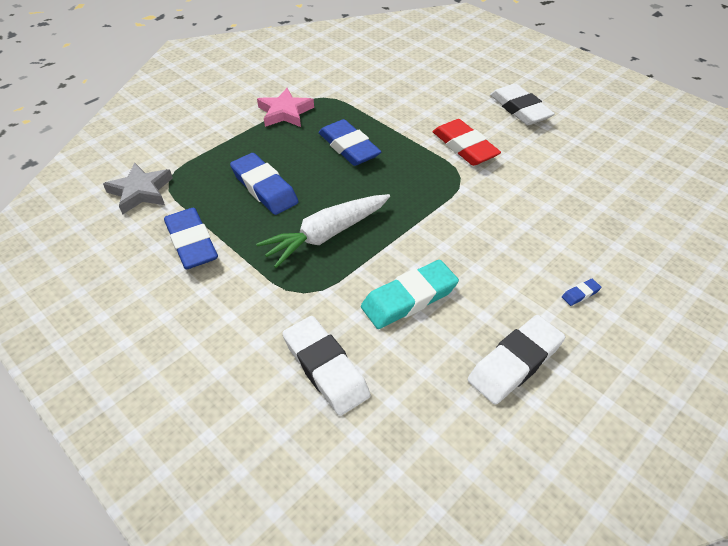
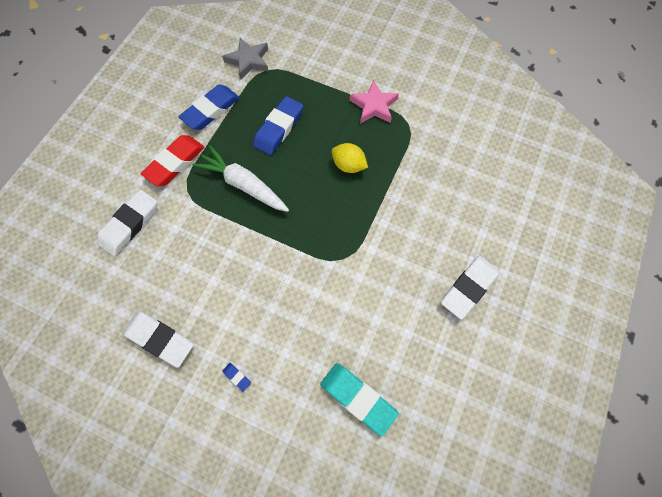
camera: 70 degrees right, 20 degrees up
(349, 147) = (348, 165): blue eraser -> yellow lemon
(409, 298) = (199, 256): turquoise eraser -> turquoise eraser (358, 398)
(464, 147) = (387, 252): red eraser -> red eraser (175, 163)

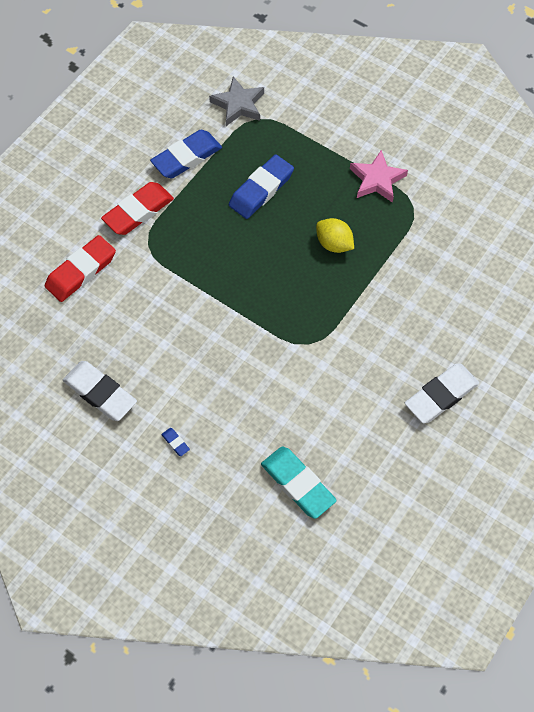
camera: 10 degrees right, 5 degrees down
(129, 224) = (81, 271): white eraser -> red eraser
(243, 185) = (211, 247): white carrot -> none

